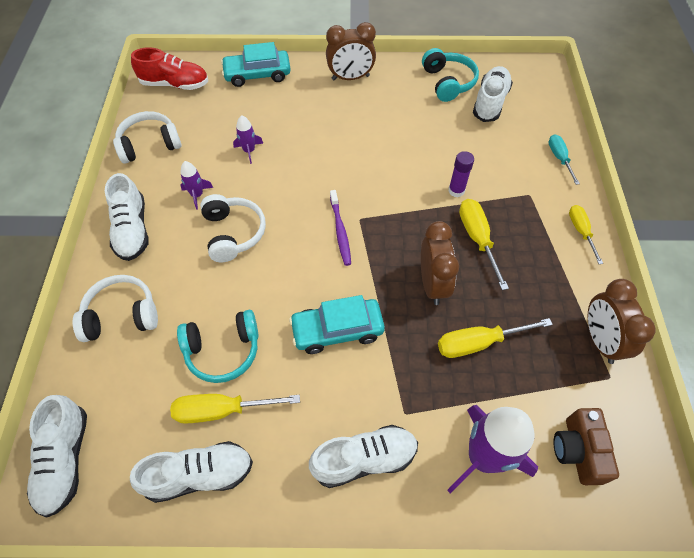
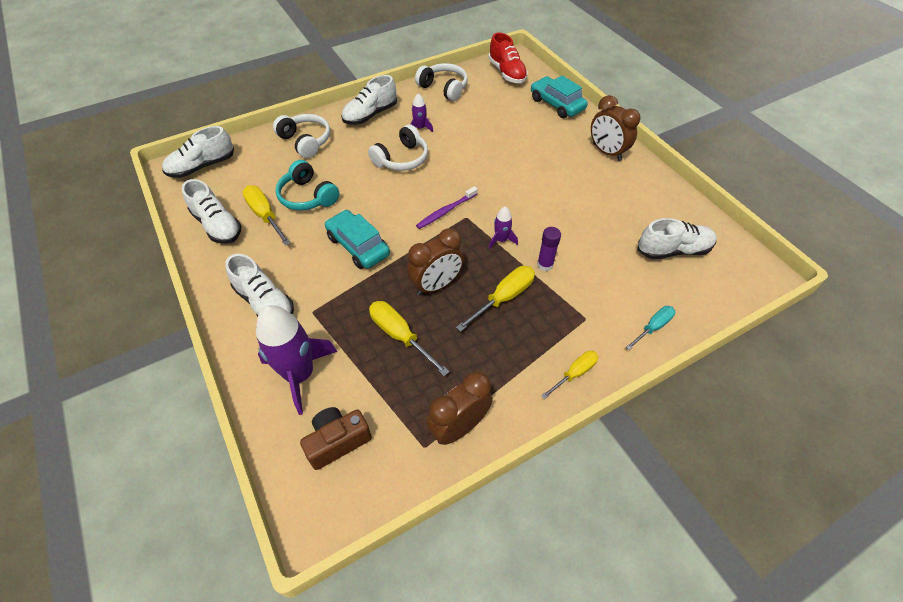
camera: 60 degrees right, 5 degrees down
(249, 151) = (479, 133): purple rocket -> purple rocket (501, 240)
(448, 82) = (667, 212): turquoise headphones -> none

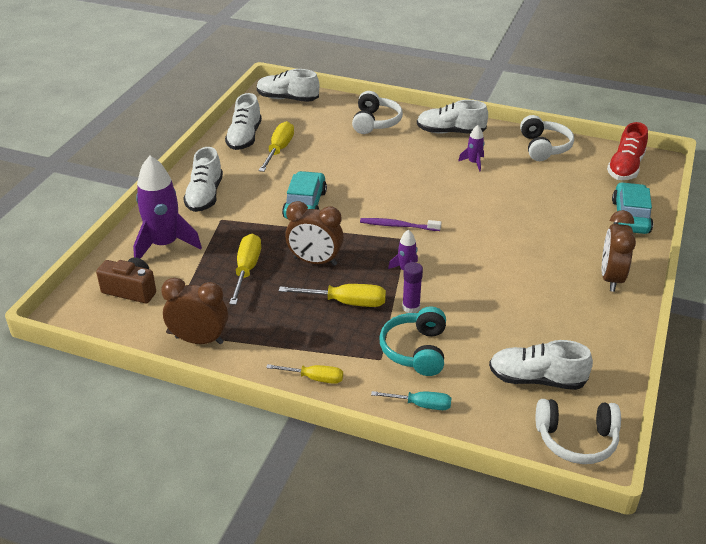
camera: 50 degrees right, 15 degrees down
(307, 196) = (321, 156): turquoise headphones -> turquoise headphones (415, 350)
(402, 159) = (424, 174): white headphones -> white headphones (576, 440)
(673, 250) = (536, 379): white shoe -> white shoe turned 150 degrees clockwise

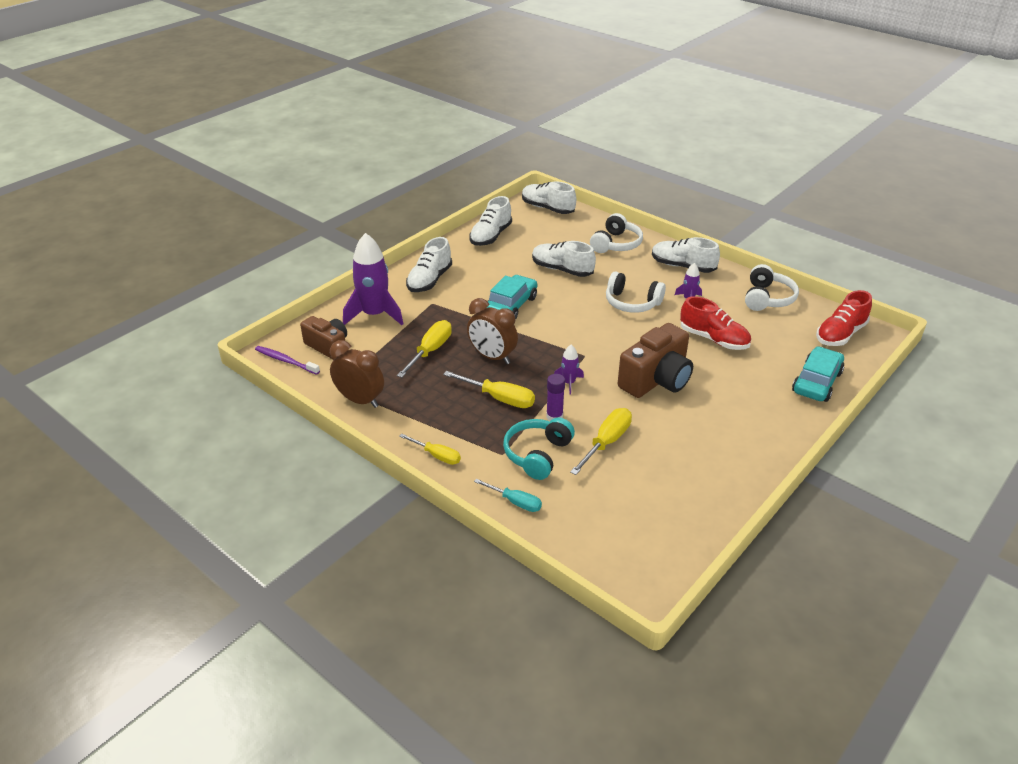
camera: 20 degrees right, 0 degrees up
(279, 150) = (514, 253): yellow screwdriver -> yellow screwdriver (606, 442)
(397, 226) = (583, 342): purple toothbrush -> purple toothbrush (285, 361)
(487, 248) = (656, 380): none -> brown camera
(518, 196) = (713, 339): none -> red shoe
(536, 379) = (633, 508): white shoe -> white shoe (562, 269)
(576, 440) = (639, 570): white headphones -> white headphones (632, 303)
(611, 278) = (761, 435): brown clock -> none

